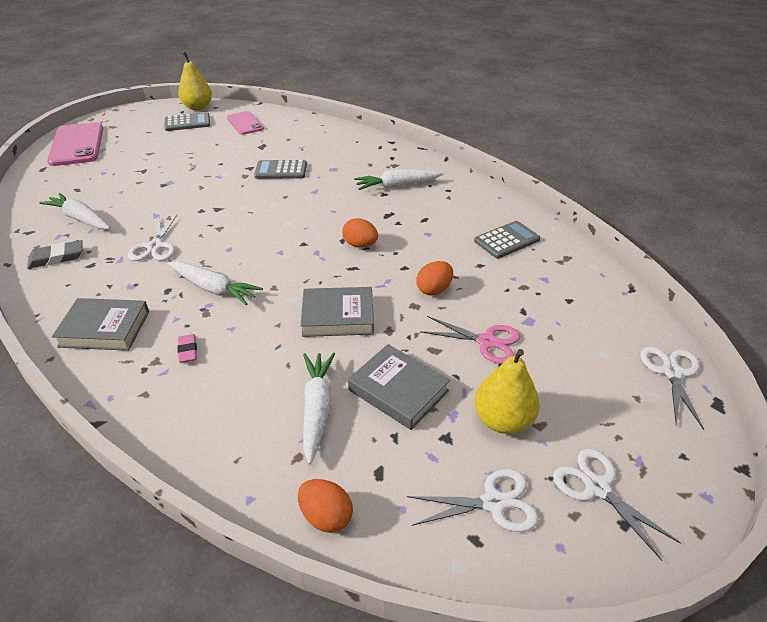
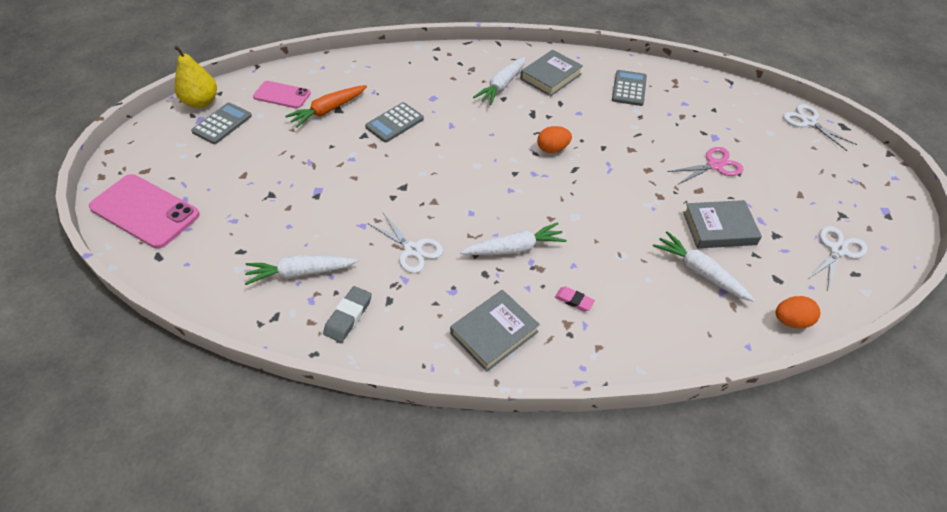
camera: 45 degrees left, 10 degrees up
(254, 144) = (328, 110): none -> orange carrot
(338, 316) = (620, 208): grey book -> grey book (550, 76)
(434, 290) = (642, 151): orange egg -> none
(503, 420) = (783, 205): yellow pear -> none
(597, 487) = (859, 207): white scissors -> none

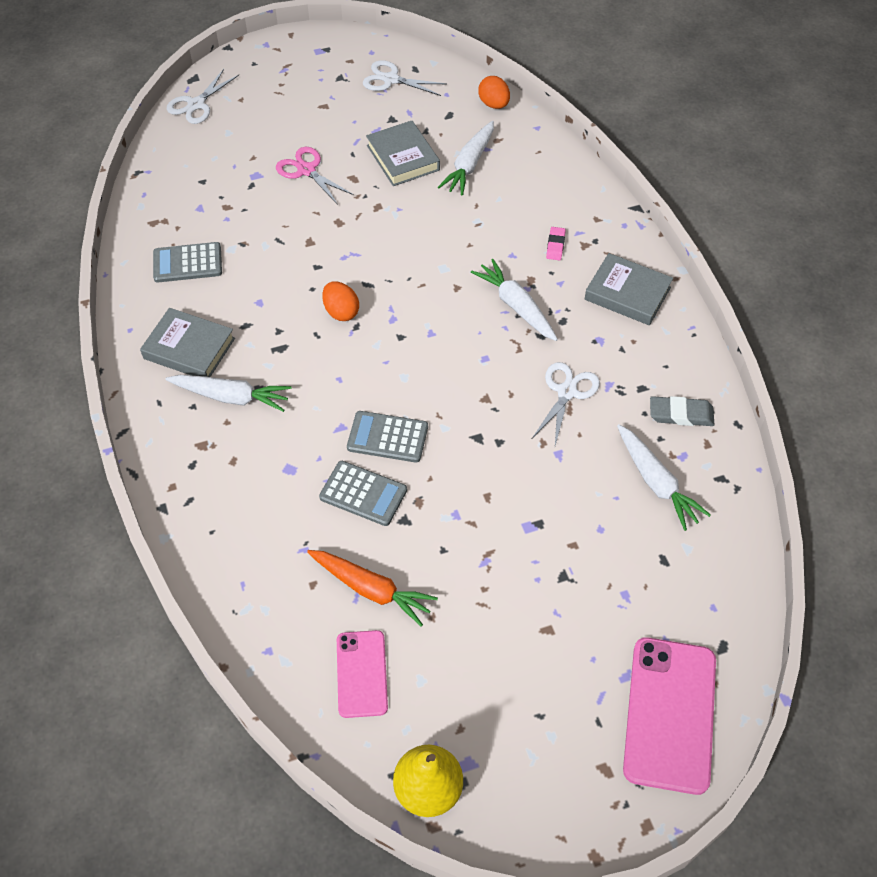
camera: 110 degrees left, 5 degrees up
(222, 124) = (463, 722): grey calculator -> grey calculator (387, 437)

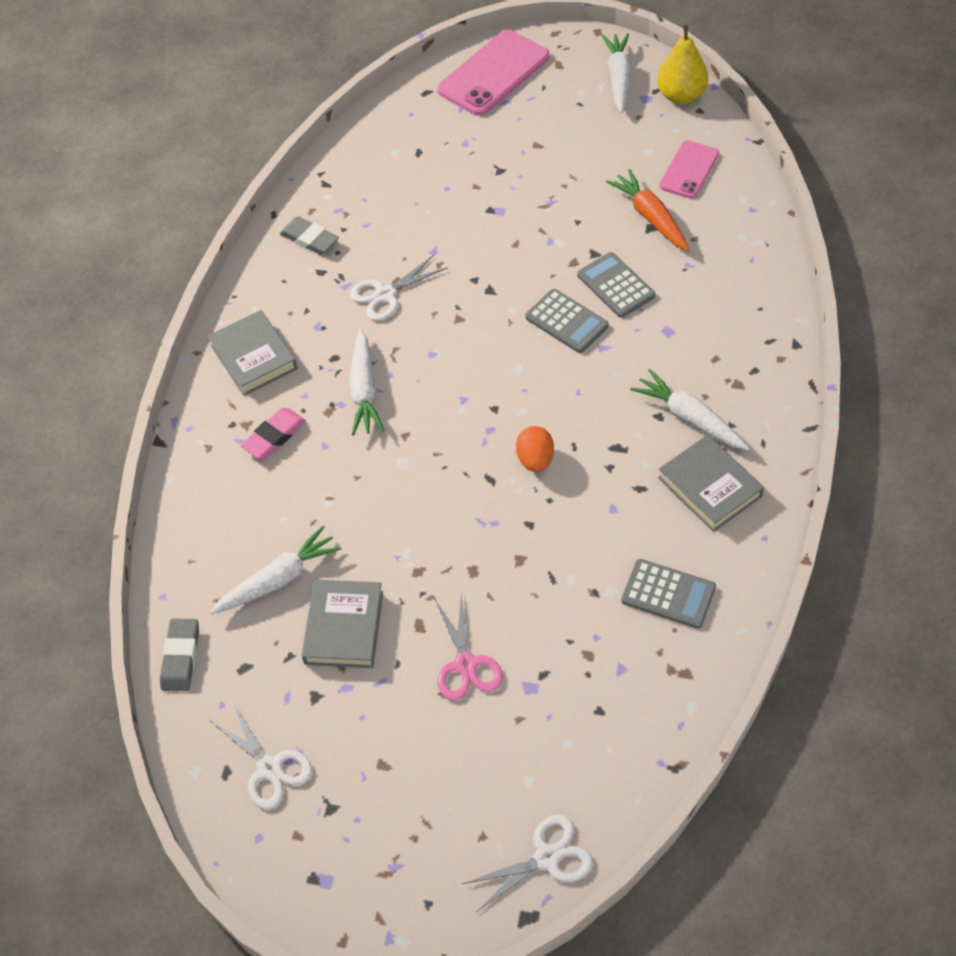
camera: 145 degrees left, 0 degrees up
(494, 104) = (181, 657): orange egg -> grey eraser
(555, 245) = (274, 436): pink eraser -> pink eraser, size x1.52
(656, 483) = (376, 200): white carrot -> white carrot (619, 78)

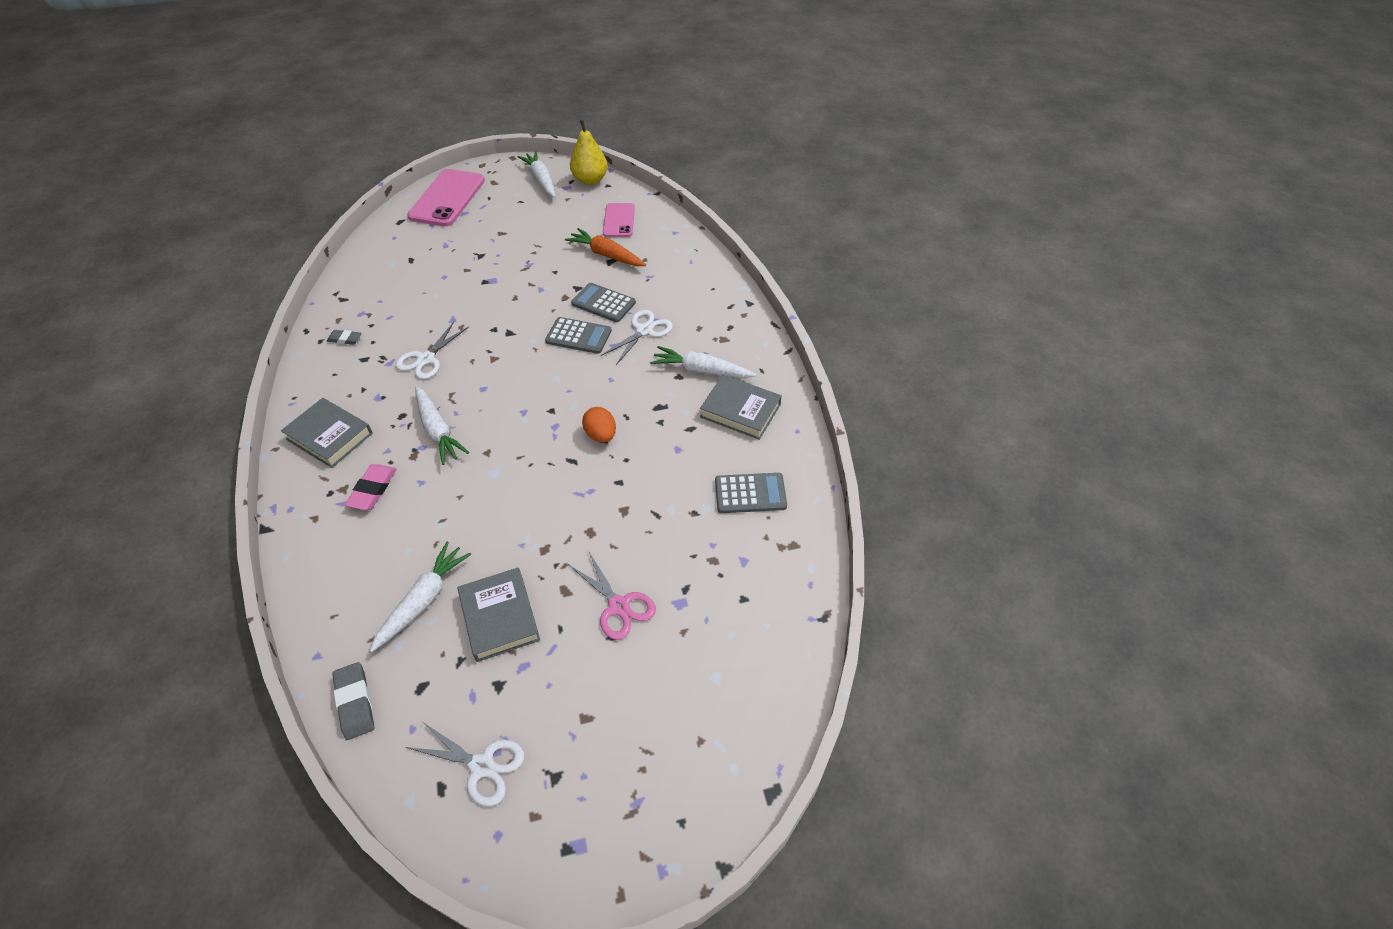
camera: 30 degrees left, 5 degrees down
(310, 239) = (345, 339): grey eraser -> grey eraser, size x0.66
(547, 858) = (762, 734): white scissors -> white scissors (644, 331)

